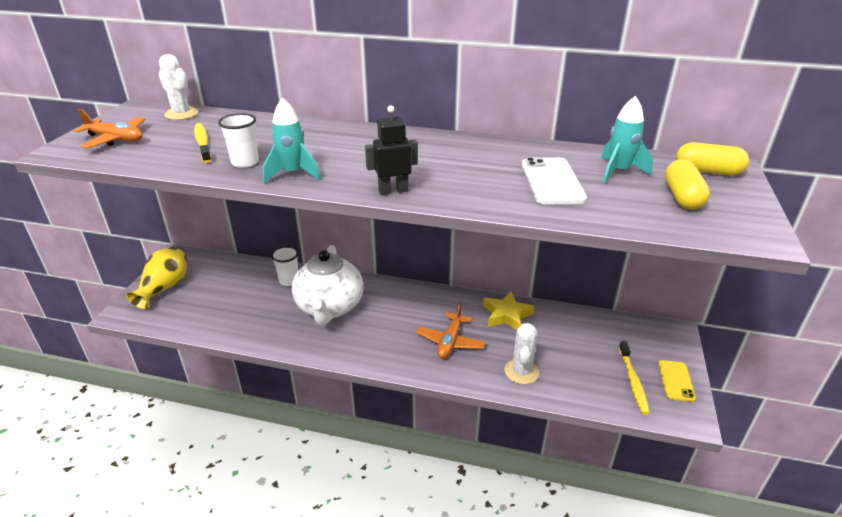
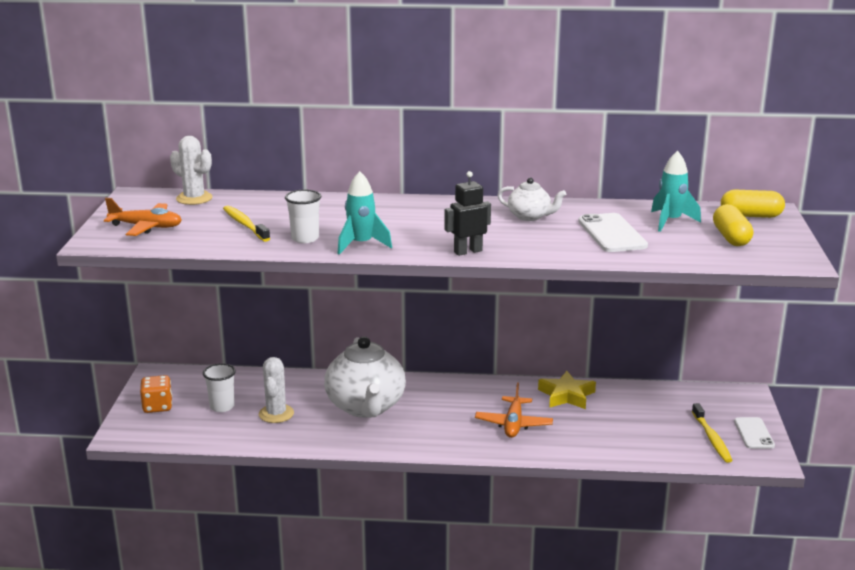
camera: 10 degrees left, 10 degrees down
(164, 288) = (157, 406): yellow vase -> orange dice
(289, 280) = (305, 386): white cup -> white cup (222, 406)
(475, 155) = (530, 216): none -> white teapot
(521, 371) = (597, 442): white cactus -> white cactus (276, 414)
(676, 381) = (753, 433): yellow phone -> white phone

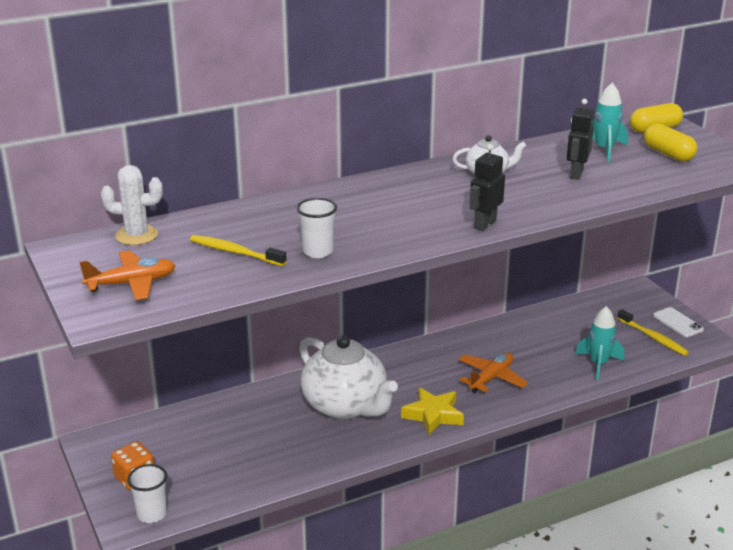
camera: 30 degrees left, 5 degrees up
(222, 406) = (204, 454): white cup -> white cup (152, 514)
(276, 414) = (267, 443): white cactus -> none
(361, 245) = (381, 244): turquoise rocket -> turquoise rocket (598, 364)
(513, 424) = (491, 378): orange plane -> orange plane turned 120 degrees counterclockwise
(566, 395) = (506, 335): yellow star -> yellow star (433, 415)
(612, 234) = (576, 174): white phone -> black robot

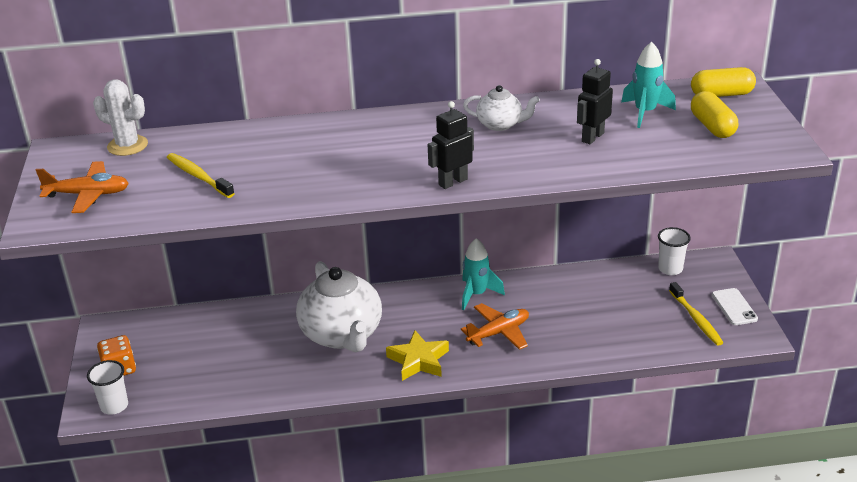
camera: 20 degrees right, 5 degrees up
(317, 252) = (272, 187): white cup -> white cup (670, 269)
(598, 364) = (618, 338): turquoise rocket -> turquoise rocket (476, 294)

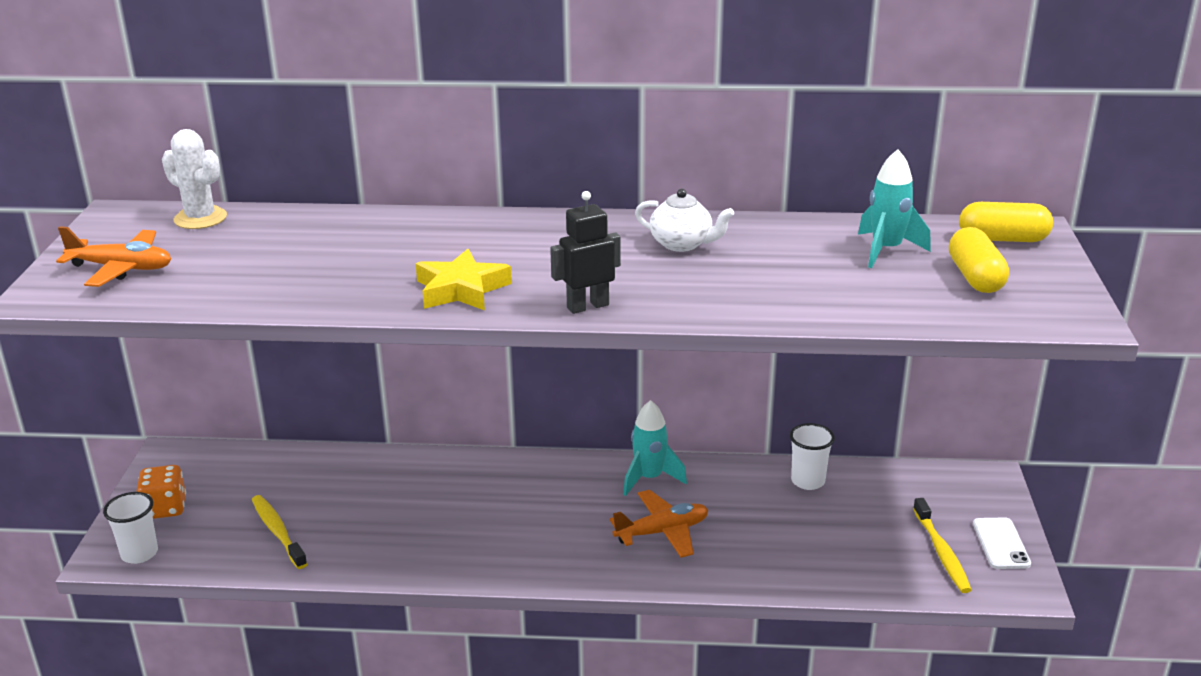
camera: 10 degrees right, 5 degrees down
(198, 176) = (266, 262): yellow toothbrush -> yellow toothbrush (278, 532)
(342, 335) = (457, 506): white teapot -> none
(419, 360) = (544, 553): yellow star -> yellow star (461, 289)
(592, 137) = (801, 272): black robot -> none
(670, 269) = (923, 480): white cup -> white cup (808, 481)

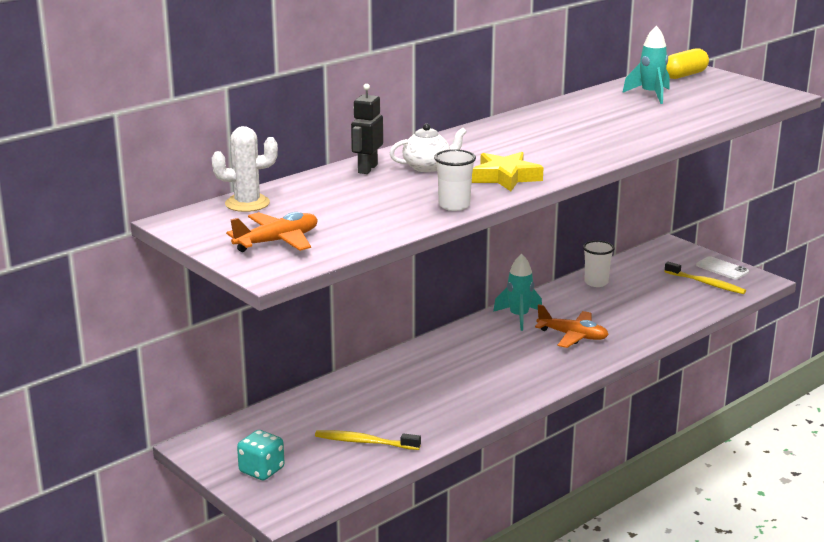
camera: 45 degrees left, 5 degrees down
(139, 553) = (299, 498): white cup -> white cup (454, 205)
(165, 508) = (261, 470): orange dice -> turquoise dice
(587, 306) = (585, 161): black robot -> black robot (367, 169)
(662, 532) = (573, 336): orange plane -> orange plane turned 90 degrees clockwise
(682, 244) = (556, 122): white teapot -> white teapot (427, 167)
(975, 277) = (711, 93): yellow capsule -> none

